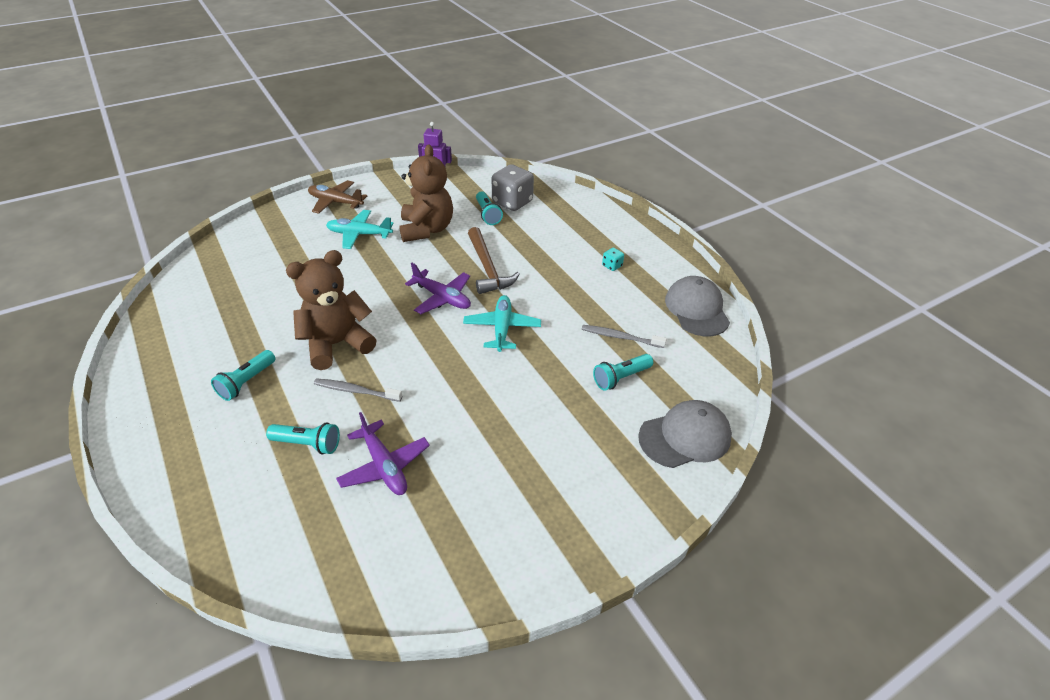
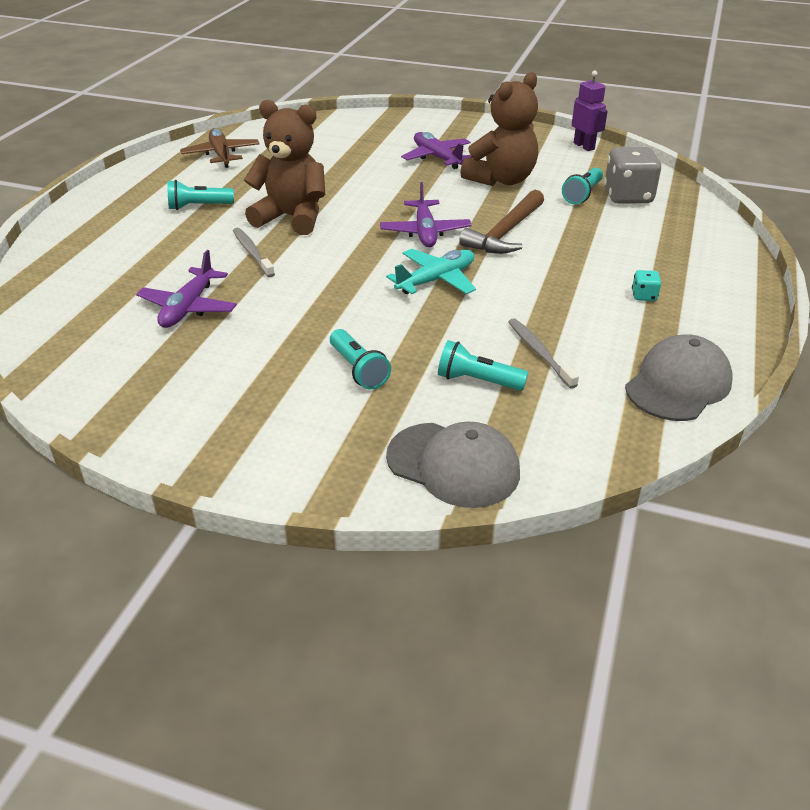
camera: 50 degrees right, 5 degrees down
(308, 444) = (169, 263): turquoise flashlight -> turquoise flashlight (358, 370)
(335, 202) = (457, 128): brown plane -> brown plane (221, 155)
(359, 234) = (437, 157): turquoise plane -> purple plane

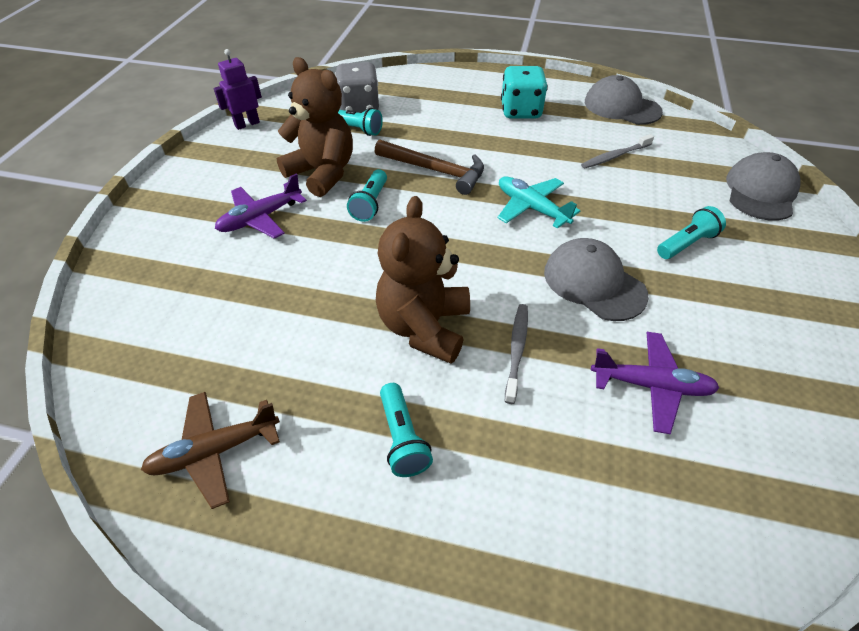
camera: 95 degrees left, 10 degrees up
(252, 253) = (516, 350): grey toothbrush -> grey toothbrush turned 135 degrees clockwise
(315, 299) = (594, 283): none -> grey cap
(425, 232) = (442, 219): purple plane -> none
(477, 381) = (664, 183): turquoise flashlight -> turquoise flashlight (370, 204)
(644, 296) = (520, 111): turquoise dice -> turquoise dice, size x2.23

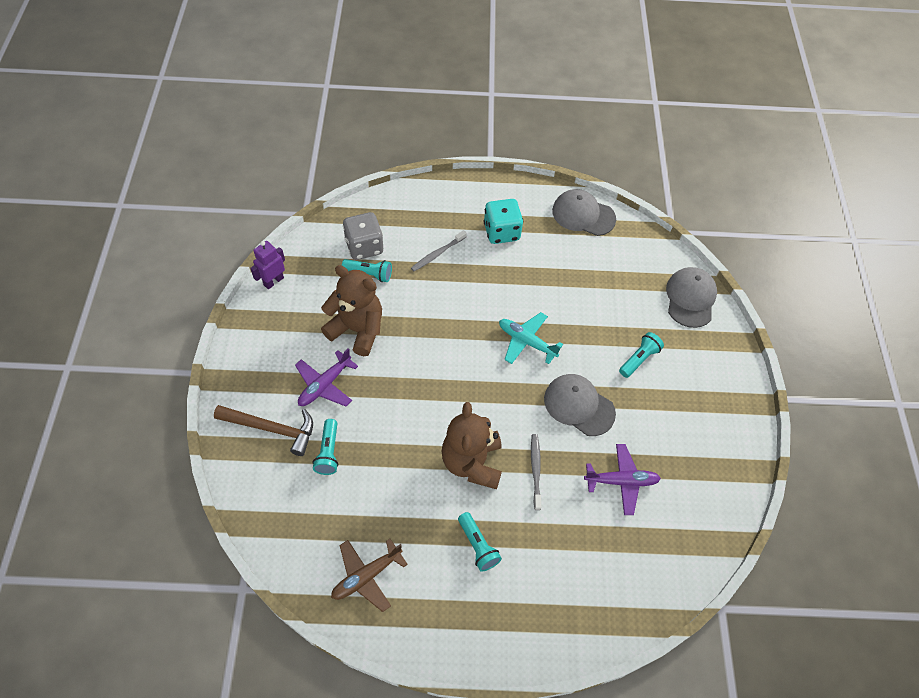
camera: 15 degrees left, 10 degrees up
(370, 204) = (405, 357): turquoise flashlight -> turquoise flashlight (328, 452)
(435, 171) = (446, 313): brown hammer -> brown hammer (271, 429)
(615, 156) = (582, 276): grey toothbrush -> grey toothbrush (437, 254)

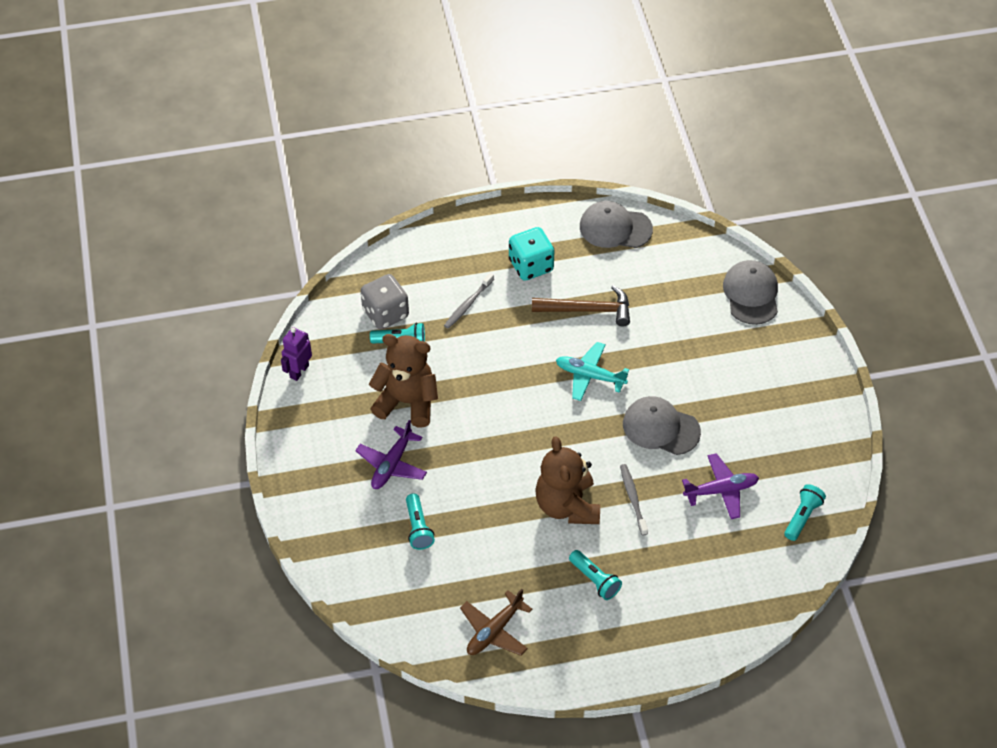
camera: 10 degrees left, 5 degrees down
(271, 429) = (352, 519): brown hammer -> brown hammer (587, 310)
(639, 359) = (711, 368): turquoise flashlight -> turquoise flashlight (802, 517)

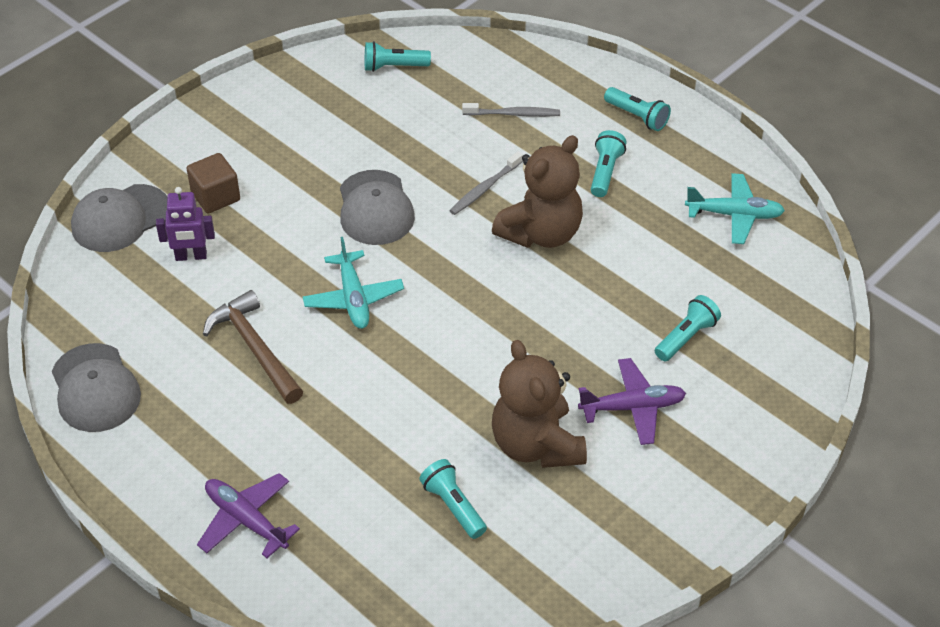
camera: 125 degrees left, 5 degrees down
(299, 371) = (591, 588): purple robot -> purple robot (191, 256)
(385, 313) = (422, 551): grey dice -> none
(468, 304) = (337, 470): grey toothbrush -> grey toothbrush (513, 114)
(494, 631) = (734, 215): brown plane -> turquoise plane
(531, 266) = (223, 440): turquoise dice -> none
(635, 639) = (637, 117): none -> turquoise flashlight
(721, 490) = (414, 131): purple plane -> purple plane (246, 520)
(736, 350) = (215, 197): none -> brown cube

